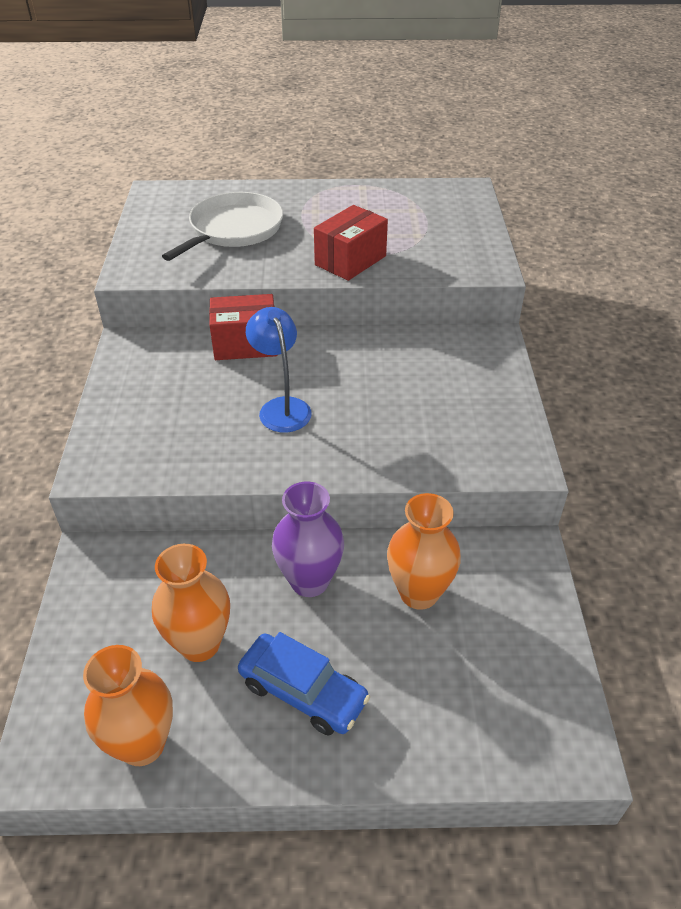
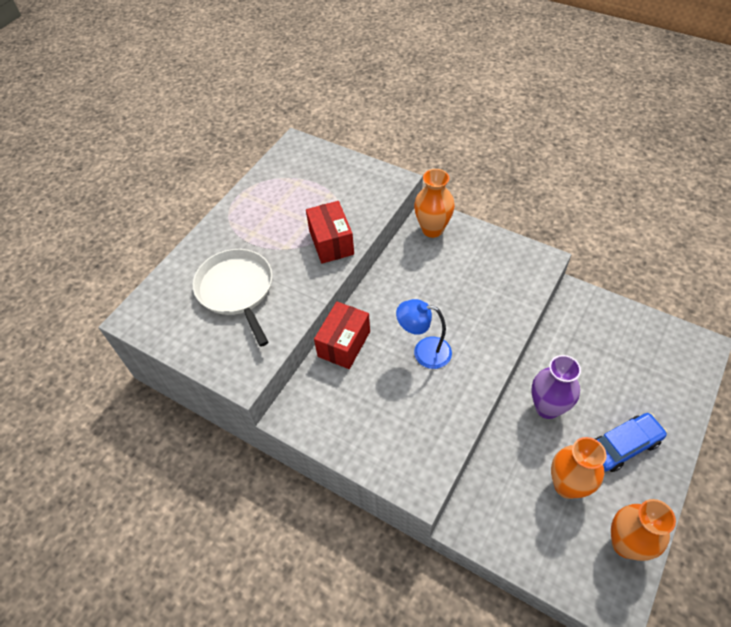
camera: 55 degrees left, 10 degrees up
(419, 593) = (581, 359): orange vase -> orange vase (432, 229)

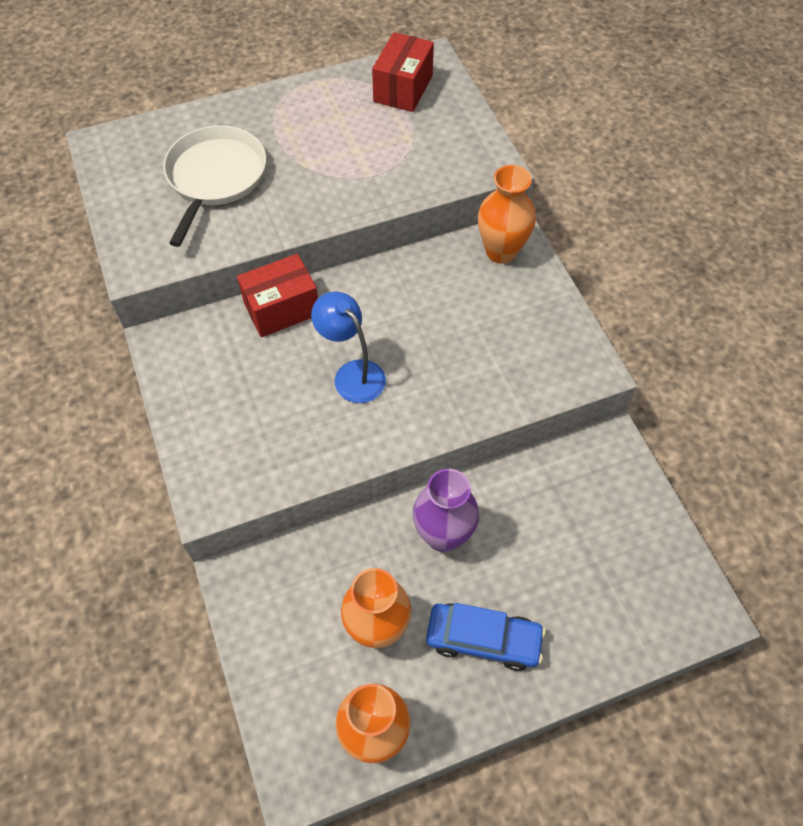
camera: 35 degrees right, 5 degrees up
(331, 242) = (355, 189): red box -> red box (403, 89)

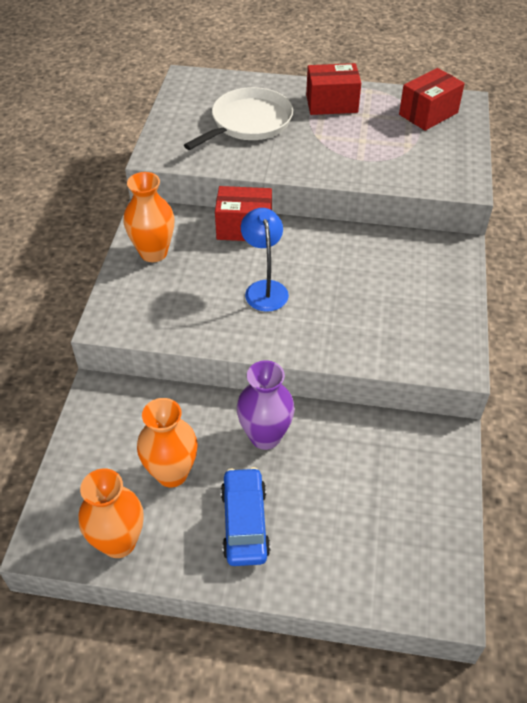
camera: 30 degrees right, 10 degrees down
(292, 115) = (331, 104): none -> red box
(483, 639) = (245, 523): blue car -> blue car turned 135 degrees counterclockwise
(501, 251) = (439, 255): orange vase -> orange vase (153, 253)

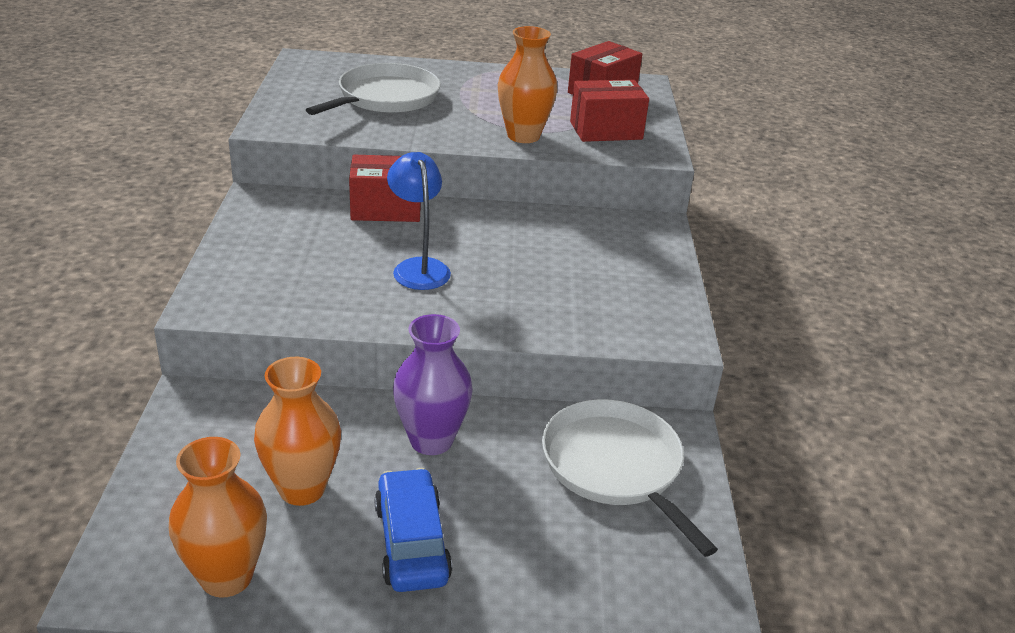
camera: 10 degrees left, 15 degrees down
(153, 253) = (267, 234): orange vase -> orange vase (523, 136)
(331, 104) = (485, 83): red box -> red box (606, 130)
(398, 467) = (615, 467): none -> white pan

